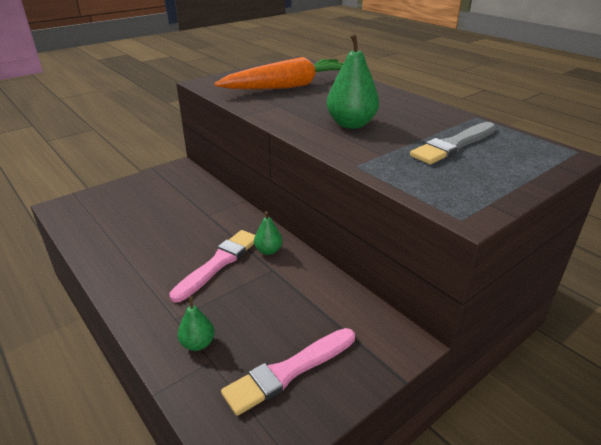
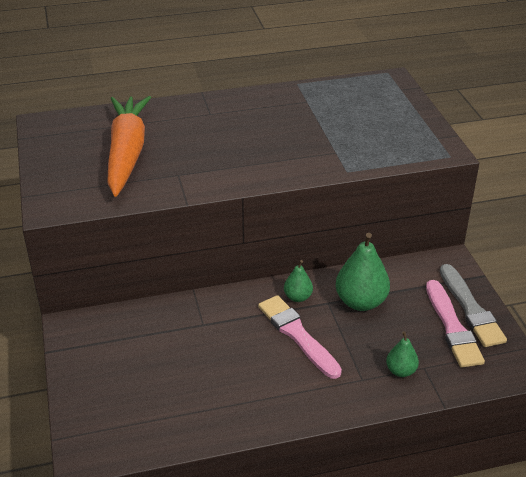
camera: 65 degrees left, 5 degrees up
(351, 124) = (263, 147): green pear -> green pear (361, 302)
(454, 145) = (343, 115): grey brush -> grey brush (471, 309)

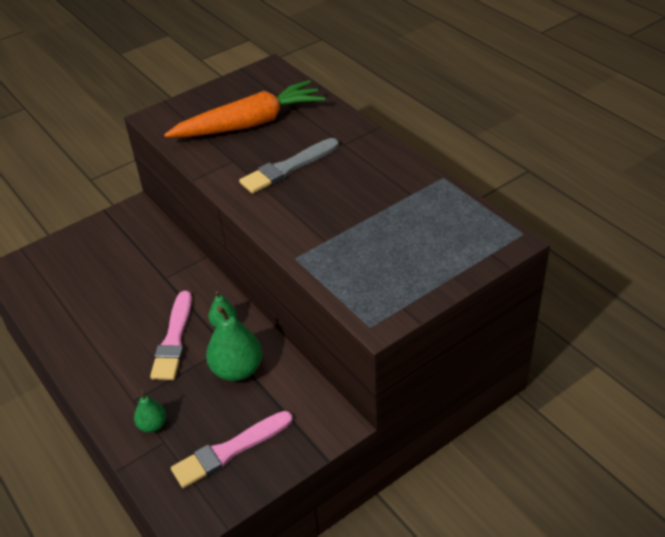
camera: 70 degrees right, 5 degrees up
(297, 335) = (174, 339): pink brush -> pink brush turned 150 degrees clockwise
(471, 309) = (265, 460): grey brush -> grey brush (288, 168)

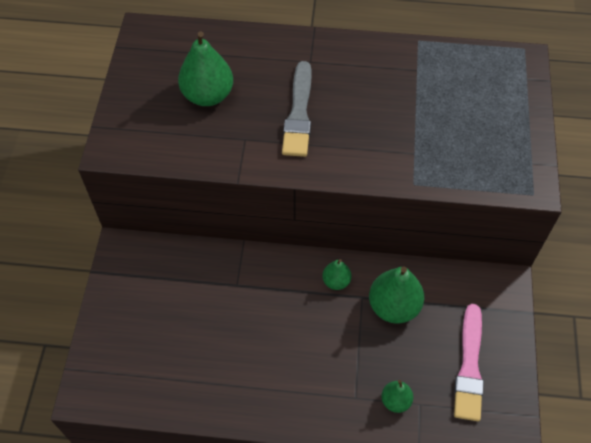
camera: 50 degrees left, 15 degrees up
(174, 339) = (317, 326): pink brush -> none
(249, 124) = (208, 95): orange carrot -> green pear

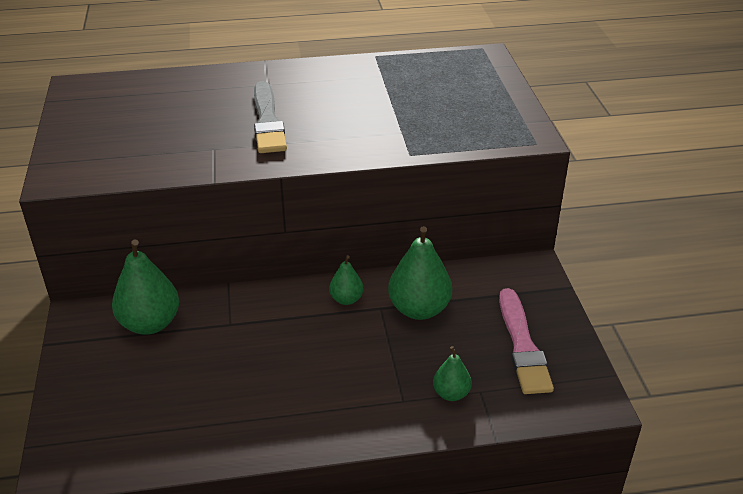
camera: 15 degrees left, 20 degrees down
(208, 95) = (161, 122): green pear -> green pear (150, 323)

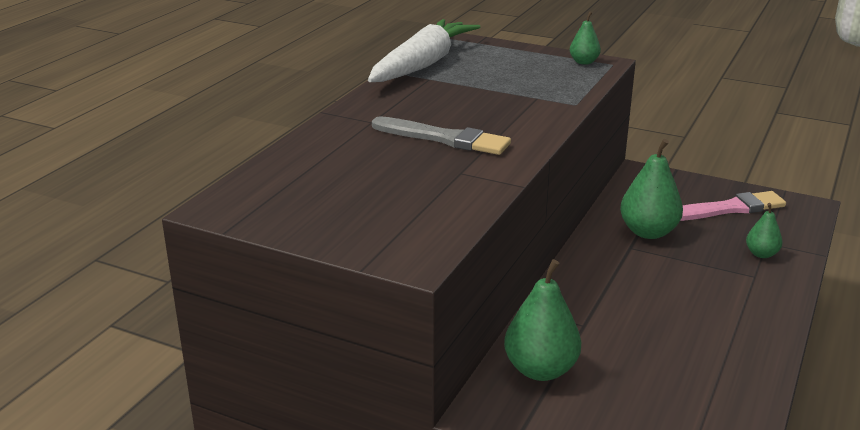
camera: 55 degrees left, 10 degrees down
(346, 299) = (604, 258): green pear -> green pear (584, 62)
(407, 62) = (422, 64): none -> white carrot
(522, 345) = (728, 209): pink brush -> pink brush turned 45 degrees counterclockwise

